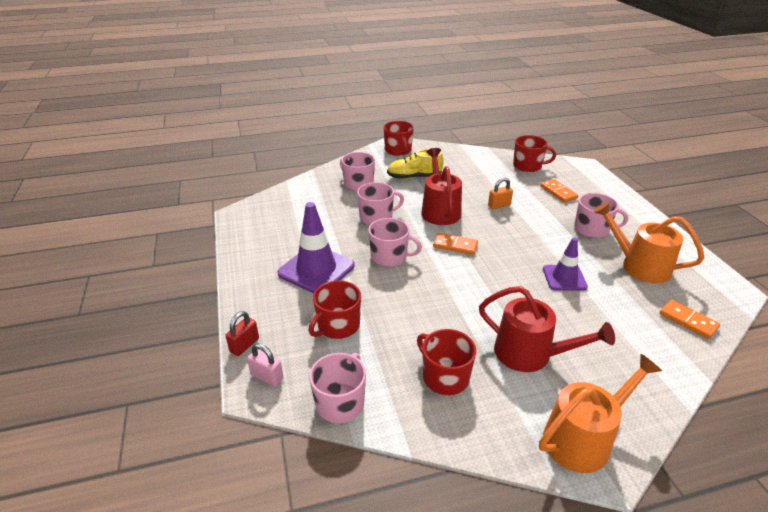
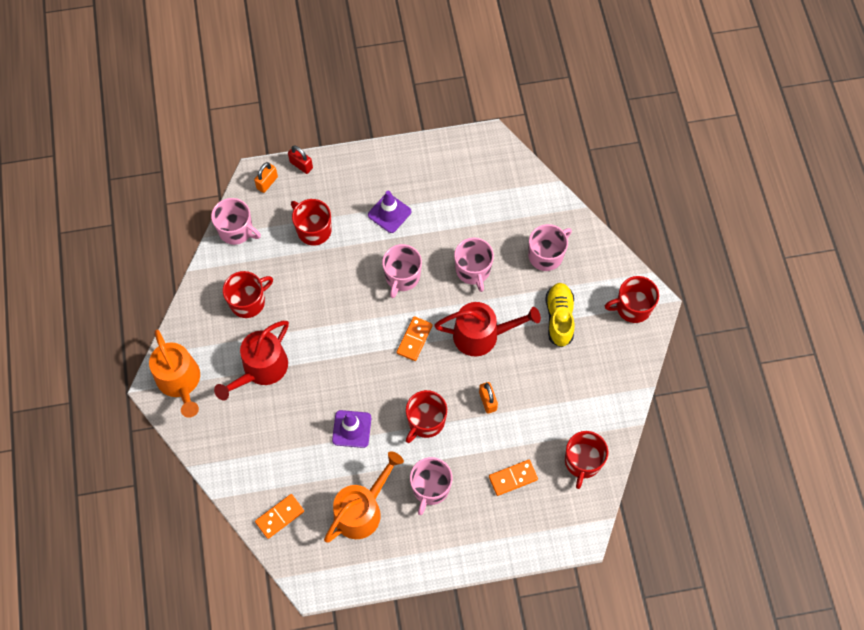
camera: 95 degrees right, 30 degrees up
(267, 377) = (267, 182): pink padlock -> orange padlock
(316, 269) = (389, 213): purple traffic cone -> purple traffic cone, size x0.62
(533, 235) = (425, 421): none -> red mug

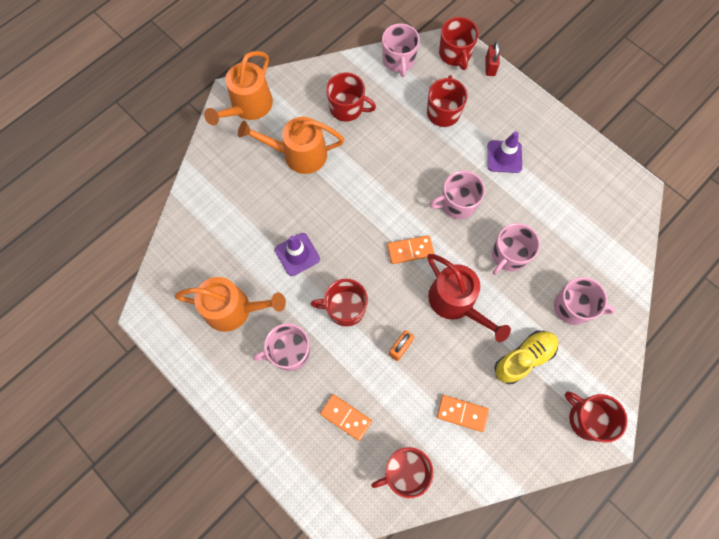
camera: 55 degrees right, 5 degrees up
(261, 369) = (299, 154): red watering can -> orange watering can
(267, 182) = (455, 54): orange padlock -> red mug
(279, 516) = (187, 250): orange domino -> orange domino (462, 413)

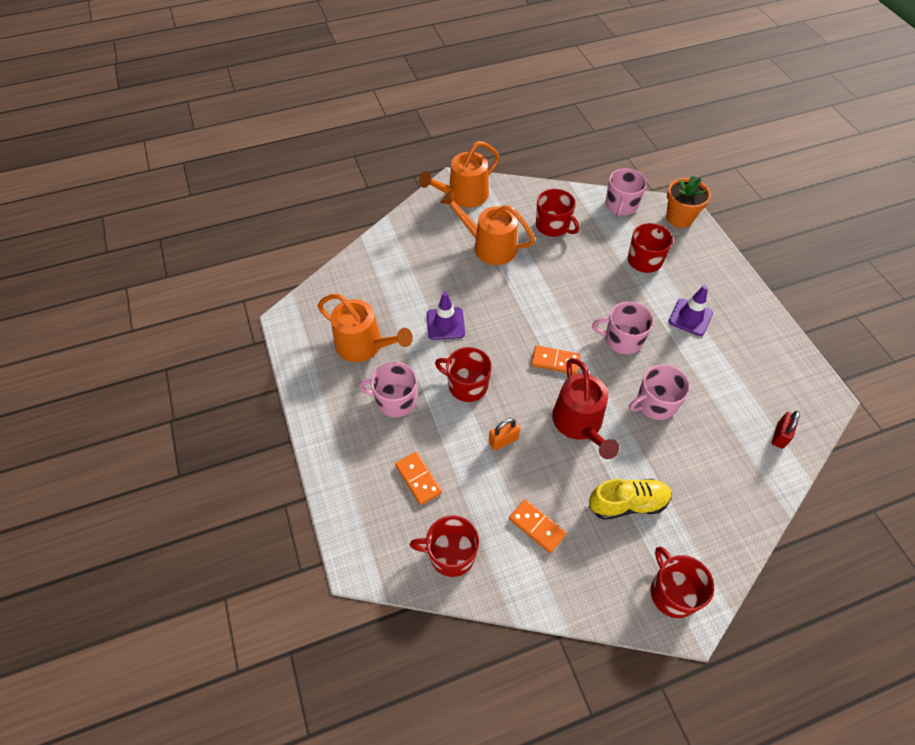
camera: 25 degrees right, 15 degrees down
(455, 54) = (679, 218): red mug -> orange flower pot
(490, 67) = (710, 239): red padlock -> red padlock (780, 435)
(573, 307) = (704, 478): pink mug -> none

